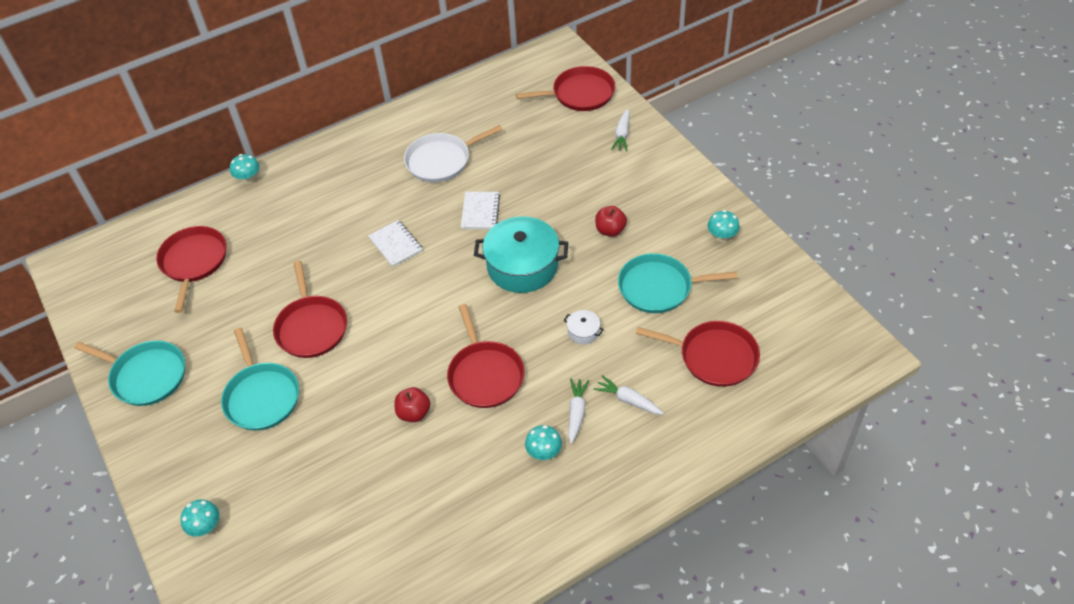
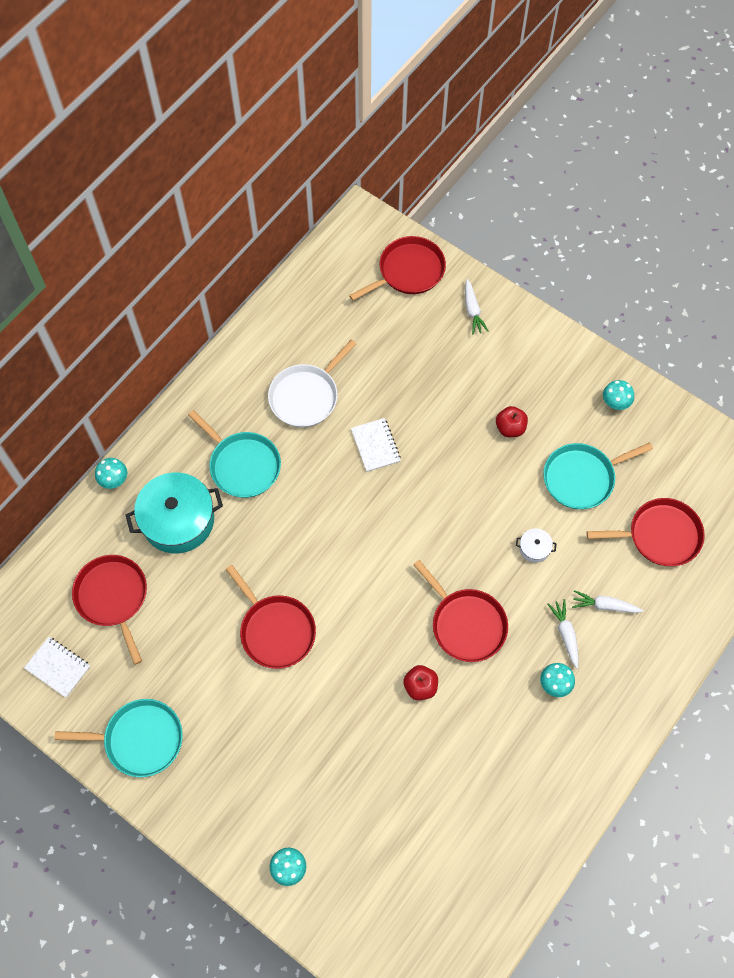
camera: 25 degrees left, 15 degrees up
(261, 396) = (267, 720): turquoise pan -> turquoise pan (242, 465)
(395, 244) = (310, 510): white notebook -> white notebook (58, 667)
(522, 266) = (445, 495): turquoise pot -> turquoise pot (178, 520)

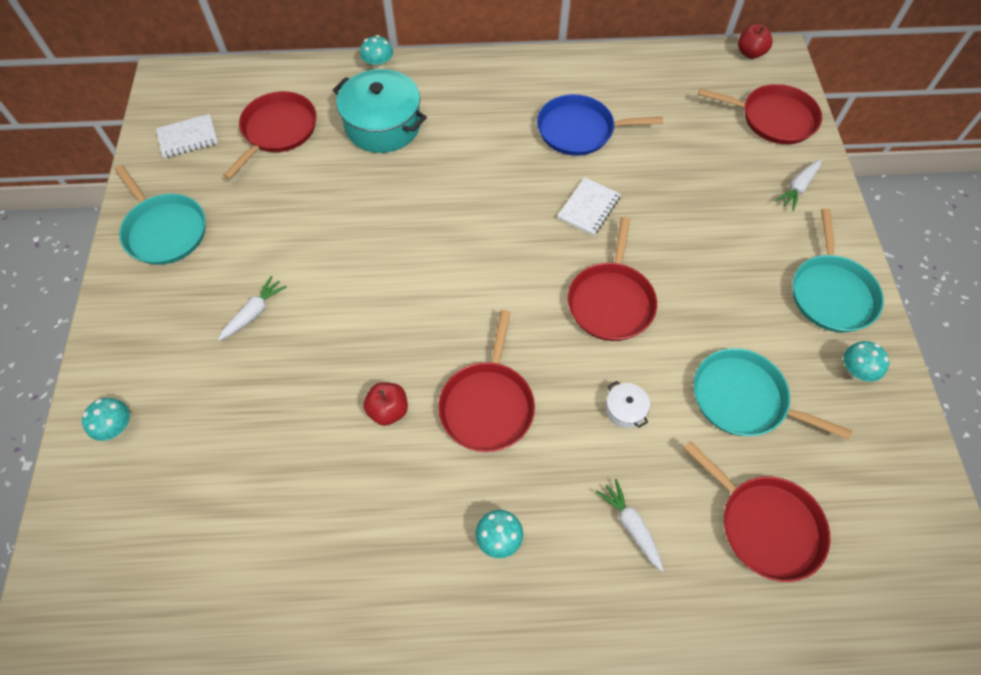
camera: 50 degrees right, 5 degrees down
(58, 667) = (188, 138): white notebook -> white notebook turned 75 degrees clockwise
(242, 465) = (473, 132): turquoise pan -> turquoise pan (831, 293)
(275, 630) = (344, 256): red pan -> red pan (611, 301)
(306, 396) = (579, 130): white pan -> blue pan
(510, 428) = (722, 298): red apple -> red apple (750, 53)
(565, 634) = (563, 508): white carrot -> white carrot (254, 313)

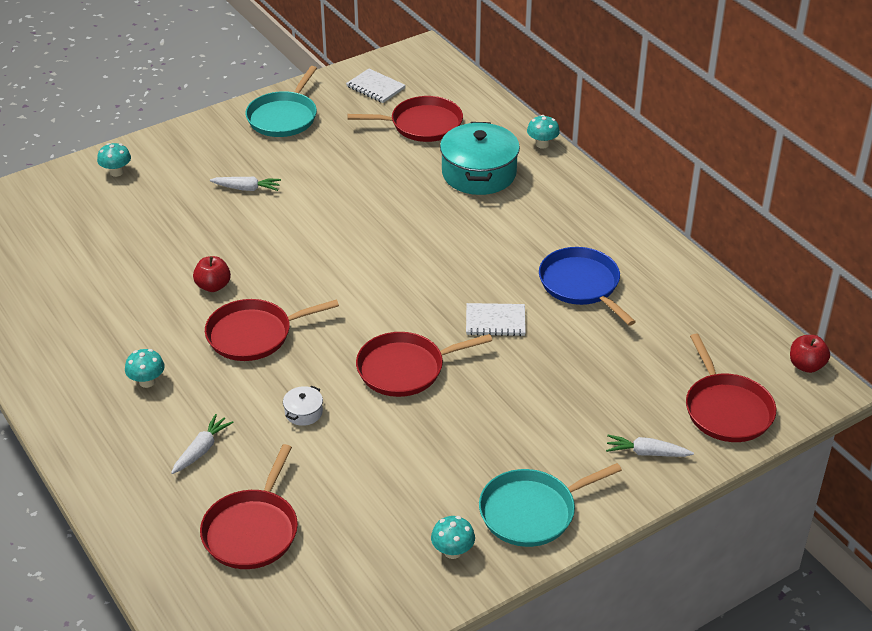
camera: 60 degrees right, 20 degrees down
(743, 399) = (366, 482): turquoise pan -> none

